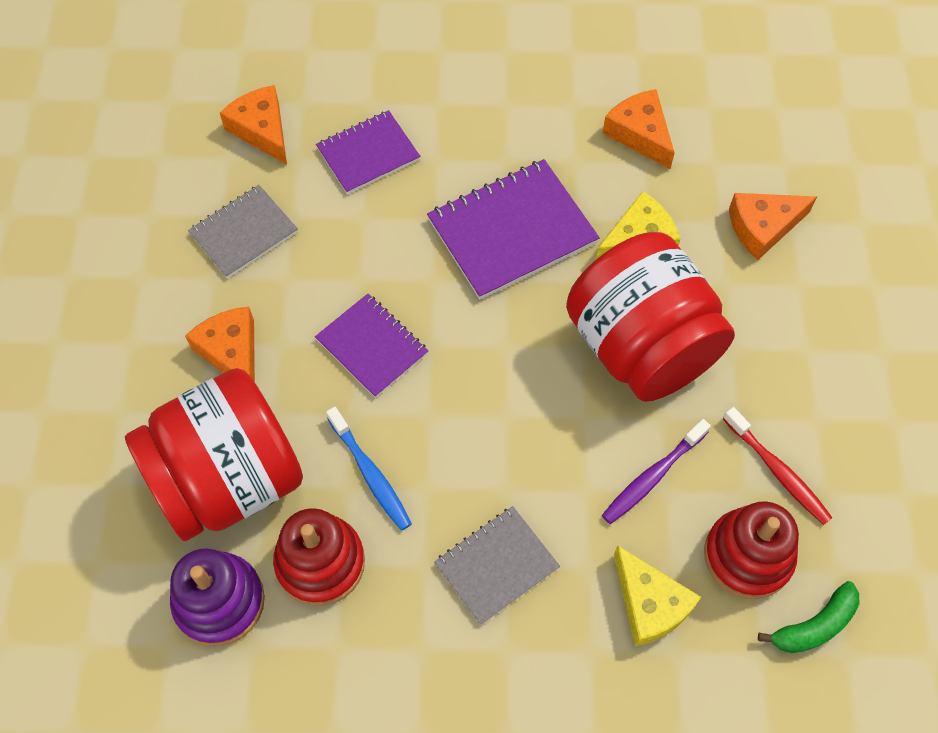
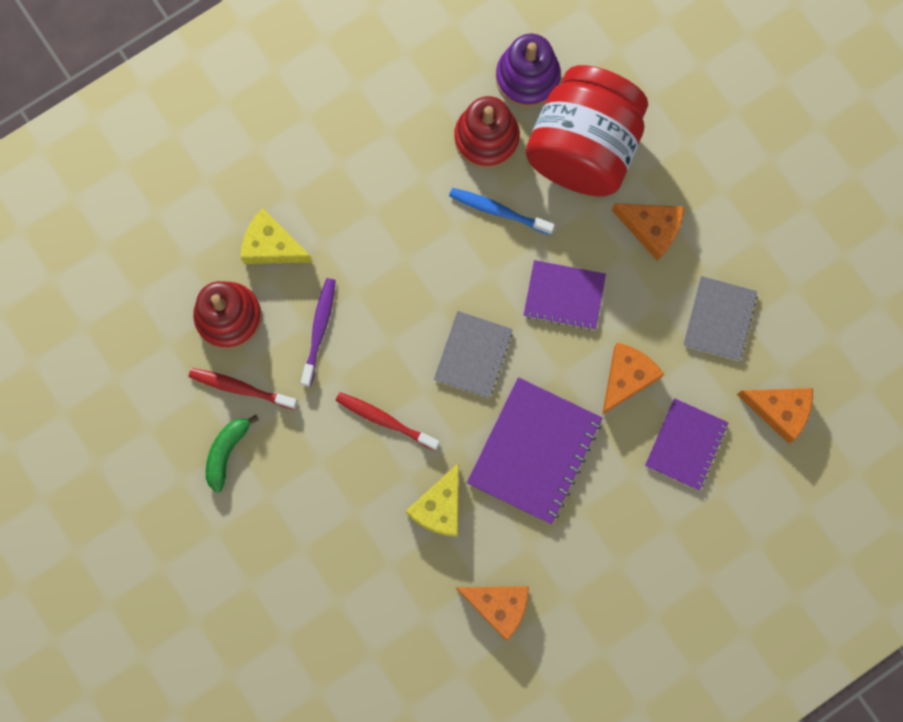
camera: 145 degrees right, 15 degrees up
(496, 566) = (379, 207): grey notebook -> grey notebook (473, 355)
(641, 346) = (385, 420): red jar -> red toothbrush
(763, 227) = (356, 581): orange cheese -> orange cheese (626, 378)
(814, 626) = (164, 299): green banana -> green banana (227, 452)

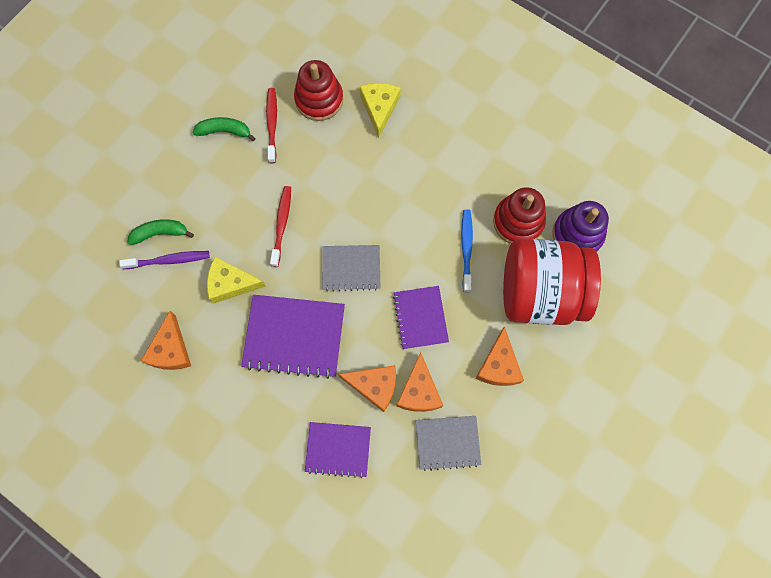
camera: 70 degrees right, 5 degrees down
(319, 330) = (331, 159): purple toothbrush -> purple toothbrush (169, 260)
(339, 576) = (160, 233): none -> green banana
(779, 410) = (391, 516): orange cheese -> orange cheese (419, 391)

